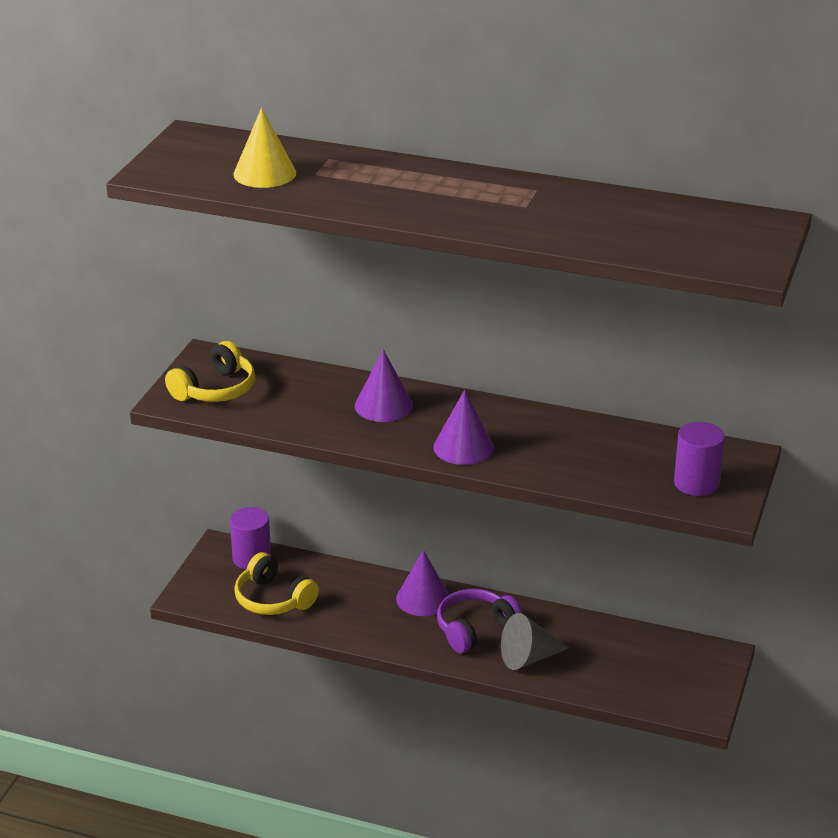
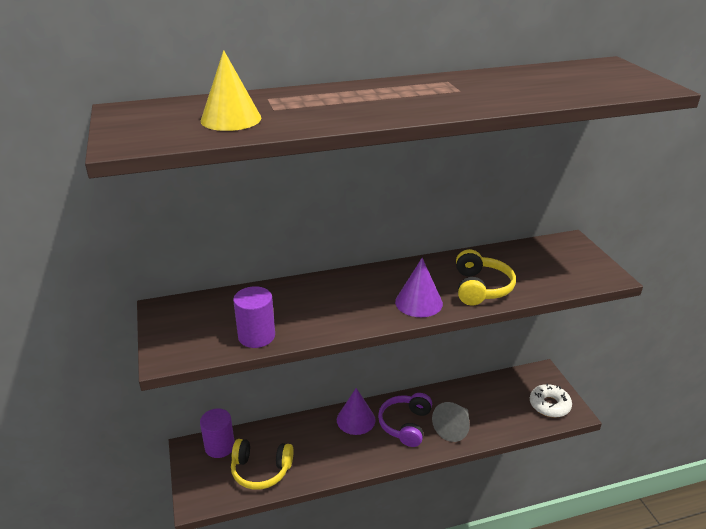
camera: 35 degrees left, 0 degrees up
(215, 389) = (196, 332): yellow headphones -> yellow headphones (480, 288)
(383, 405) = (333, 295): purple cone -> none
(682, 690) = (549, 405): none -> white donut
(696, 483) = (573, 268): purple cylinder -> purple cylinder (256, 336)

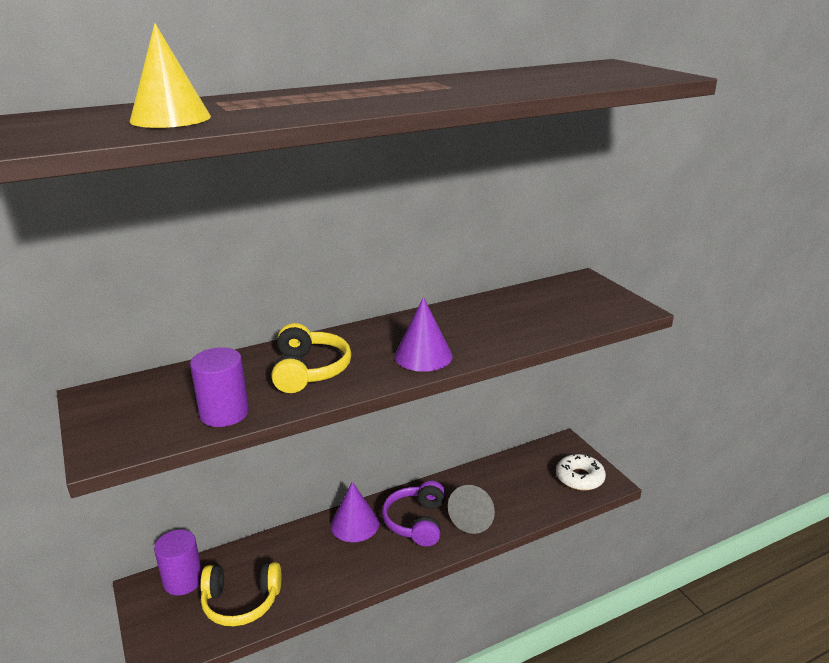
camera: 10 degrees left, 5 degrees down
(480, 288) = (493, 334): yellow headphones -> yellow headphones (309, 371)

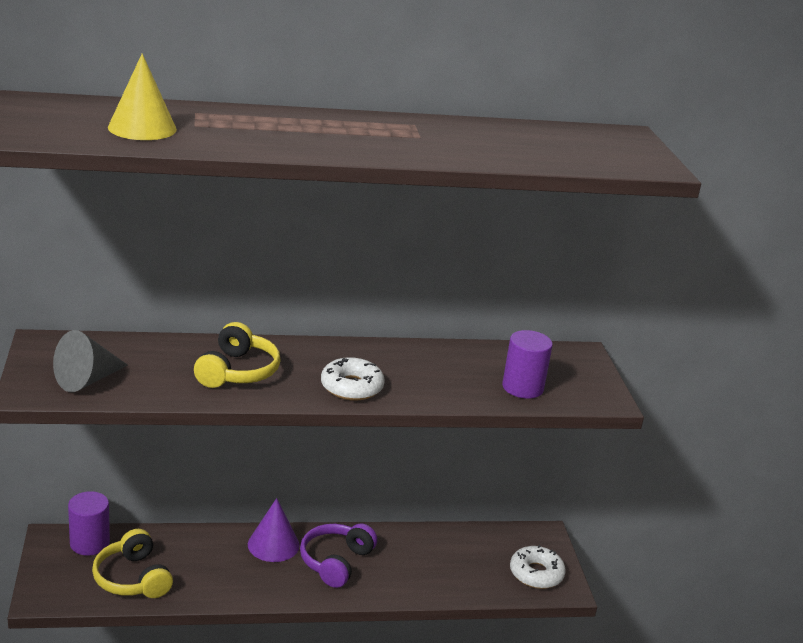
camera: 15 degrees right, 0 degrees up
(224, 413) = (142, 389): purple cylinder -> purple cylinder (522, 387)
(241, 602) = (132, 578): yellow headphones -> yellow headphones turned 45 degrees clockwise
(423, 356) = (351, 387): purple cone -> white donut
(474, 518) = (397, 576): grey cone -> grey cone (87, 380)

